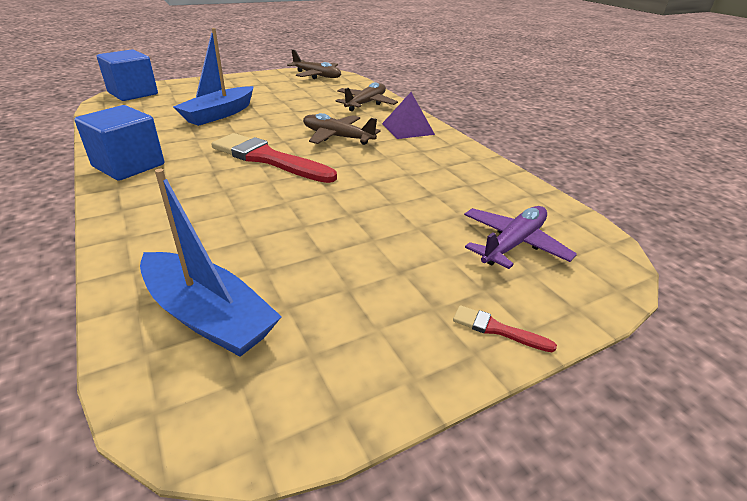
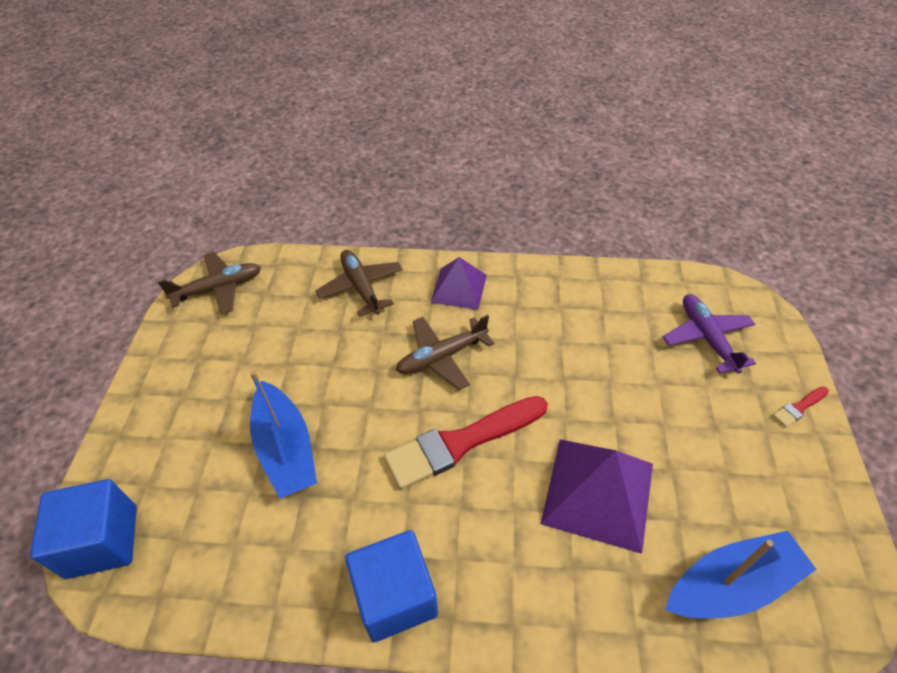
camera: 55 degrees left, 15 degrees up
(266, 220) = (598, 492): none -> purple pyramid

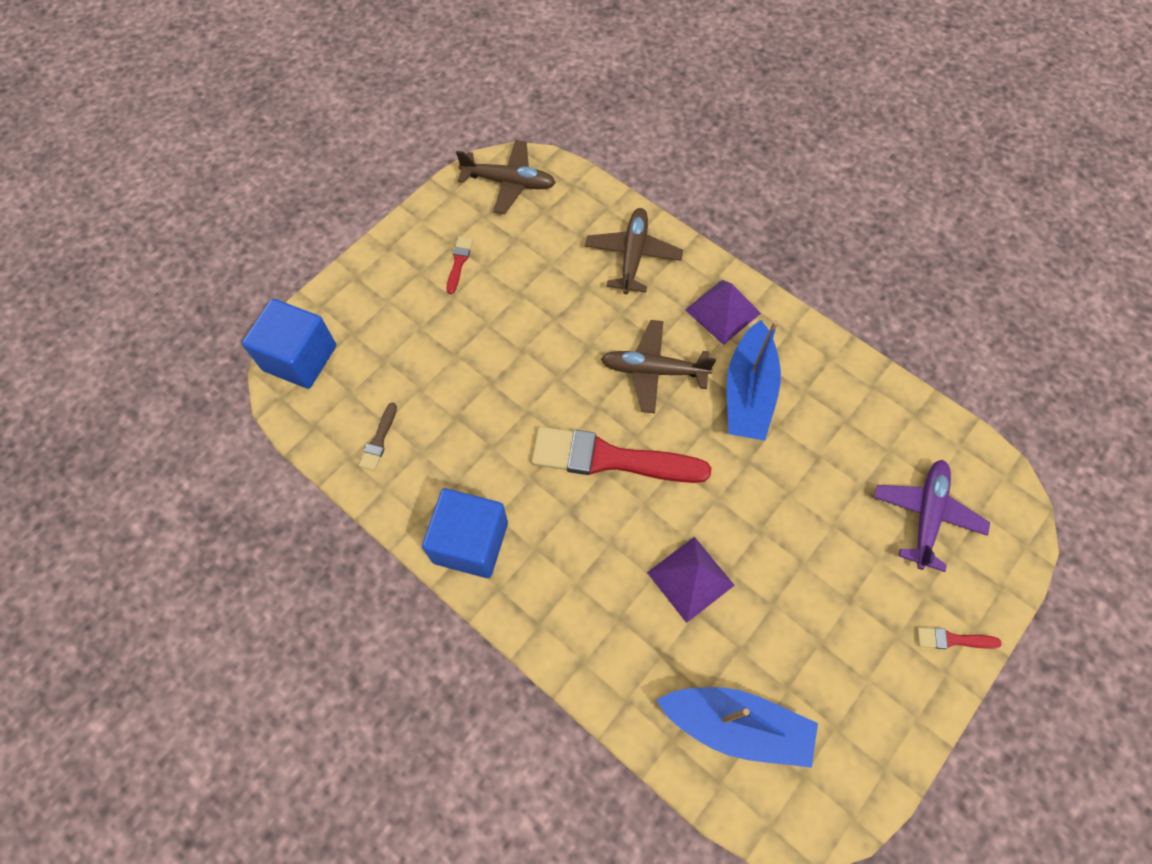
camera: 35 degrees right, 15 degrees up
(215, 369) = (459, 263): none -> red brush
(238, 564) = (379, 440): none -> brown brush
(286, 449) = (469, 371): blue boat -> blue boat (748, 392)
(598, 492) = (690, 578): purple pyramid -> purple pyramid, size x0.63

